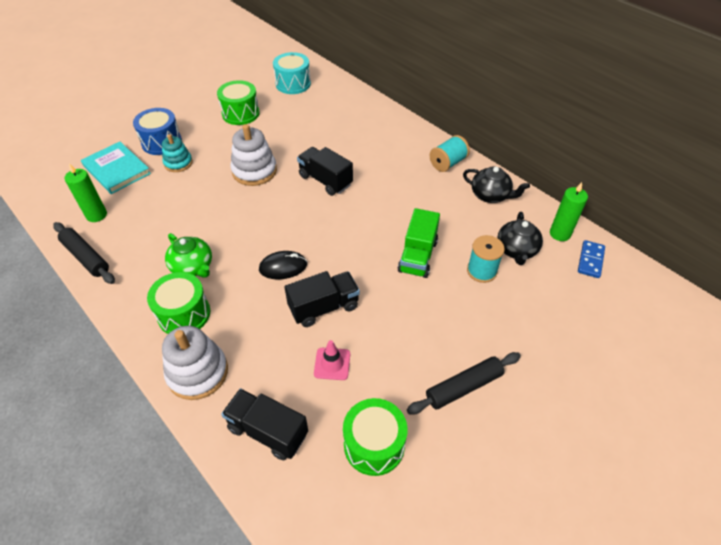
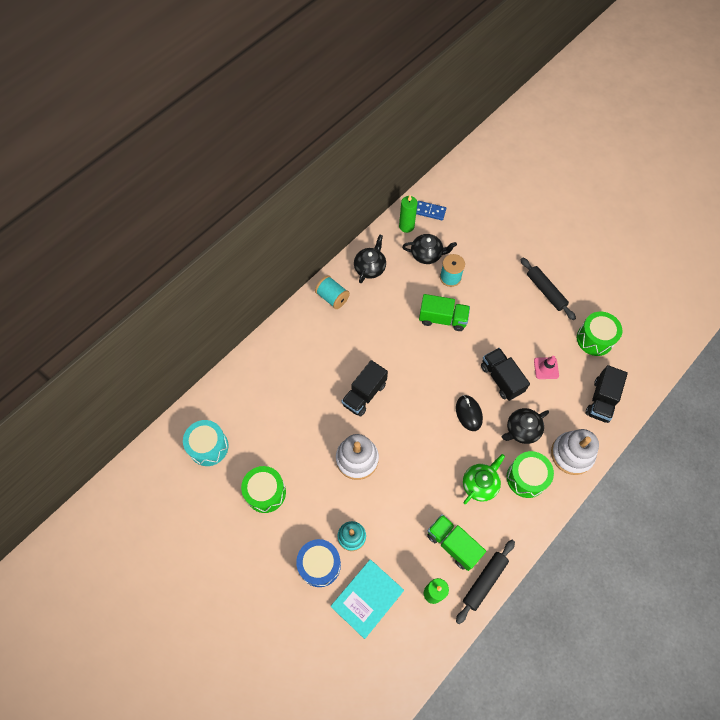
camera: 95 degrees left, 15 degrees up
(137, 236) = (453, 544): none -> green truck
(247, 319) = (522, 430): none -> black teapot

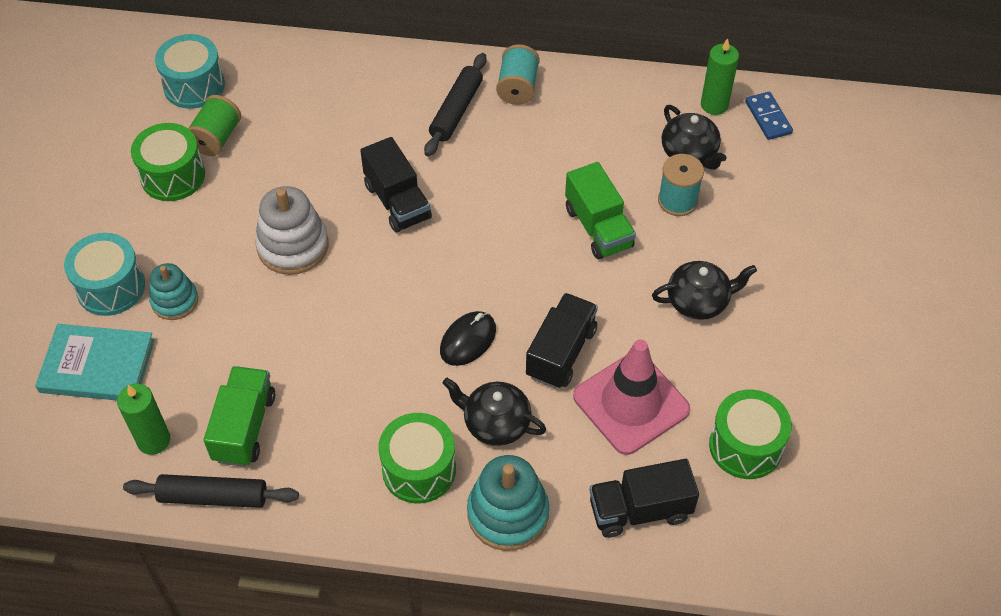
camera: 55 degrees right, 10 degrees down
(256, 456) = (216, 138): none -> green spool
(319, 565) = (111, 287): blue drum -> turquoise drum
(364, 394) = (397, 202): black truck -> black truck turned 120 degrees counterclockwise
(370, 268) = (604, 101): black teapot -> black teapot (698, 301)
(480, 484) = (363, 413): green teapot -> none
(545, 291) = (770, 334): black rolling pin -> black rolling pin (456, 111)
(546, 368) = (631, 403): pink traffic cone -> pink traffic cone, size x2.04
(572, 454) = (508, 513): white stacking toy -> turquoise stacking toy

